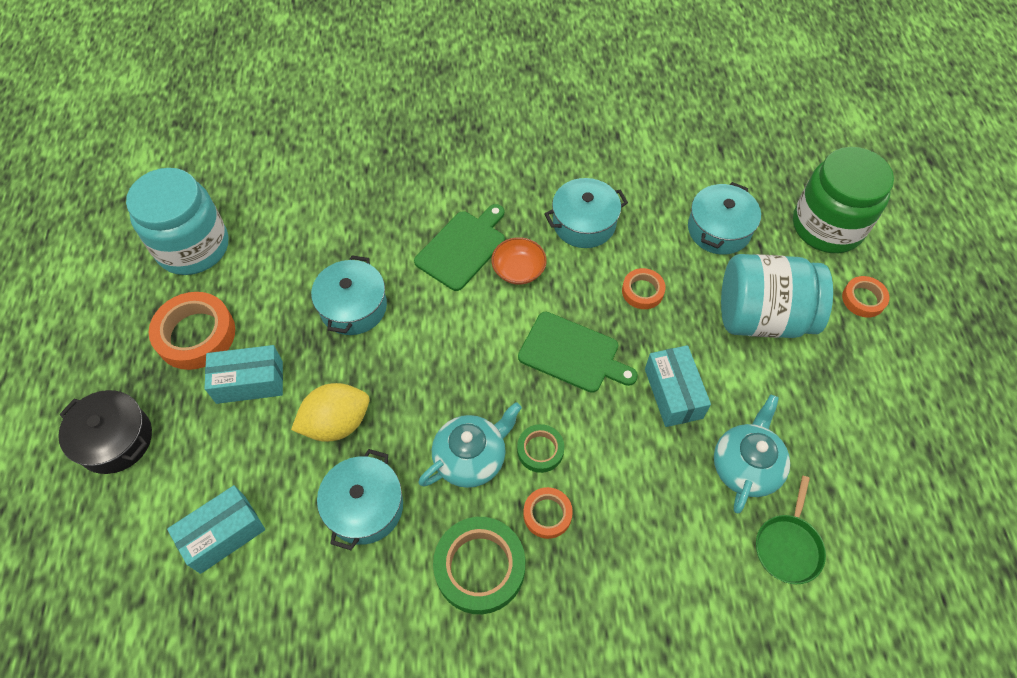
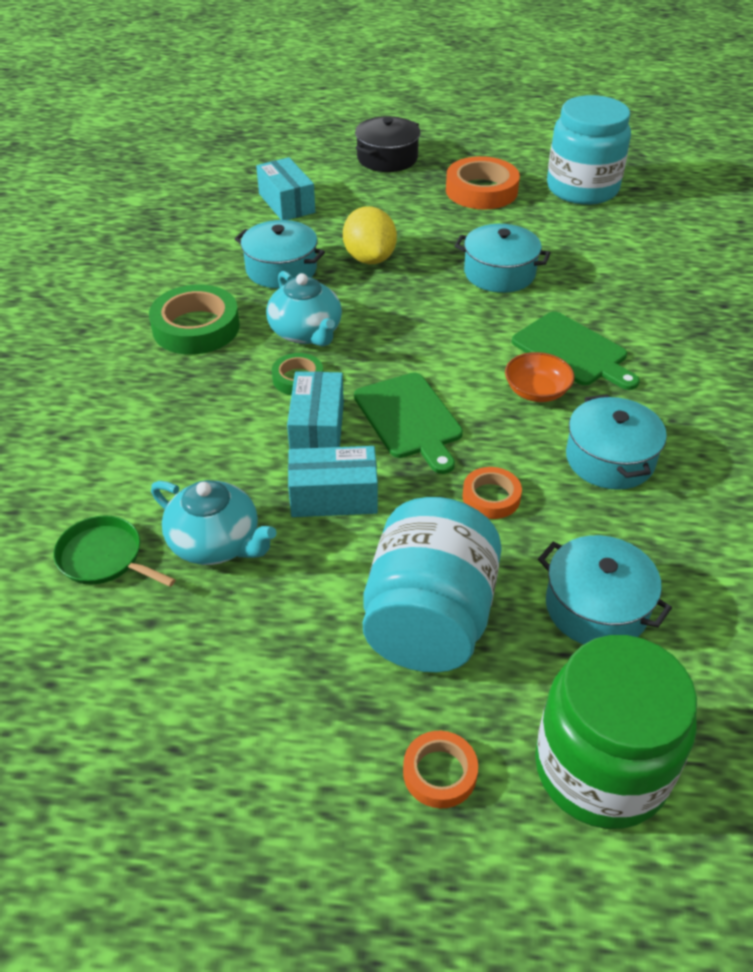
camera: 100 degrees right, 15 degrees down
(249, 382) = (425, 216): turquoise box -> turquoise box (317, 429)
(547, 514) = (227, 374): orange tape -> none
(572, 354) = (409, 419): green cutting board -> green cutting board turned 60 degrees counterclockwise

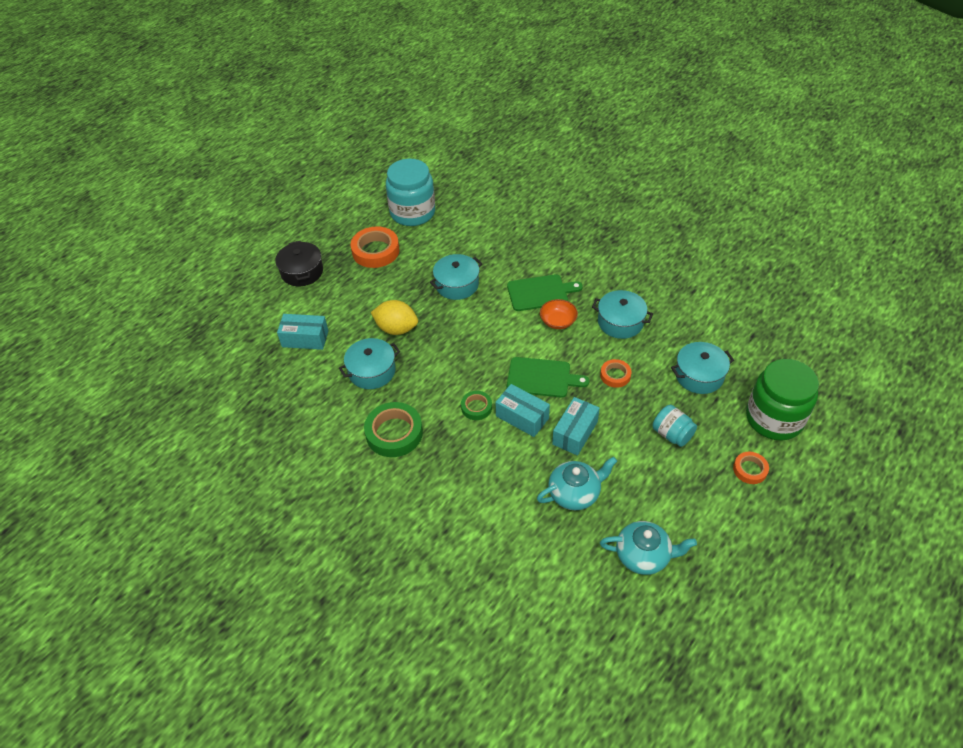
camera: 55 degrees left, 5 degrees up
(104, 557) = (554, 544): green pan -> none
(306, 333) = (440, 386): turquoise teapot -> turquoise teapot (643, 555)
(429, 620) = (672, 434): turquoise jar -> turquoise jar, size x0.52

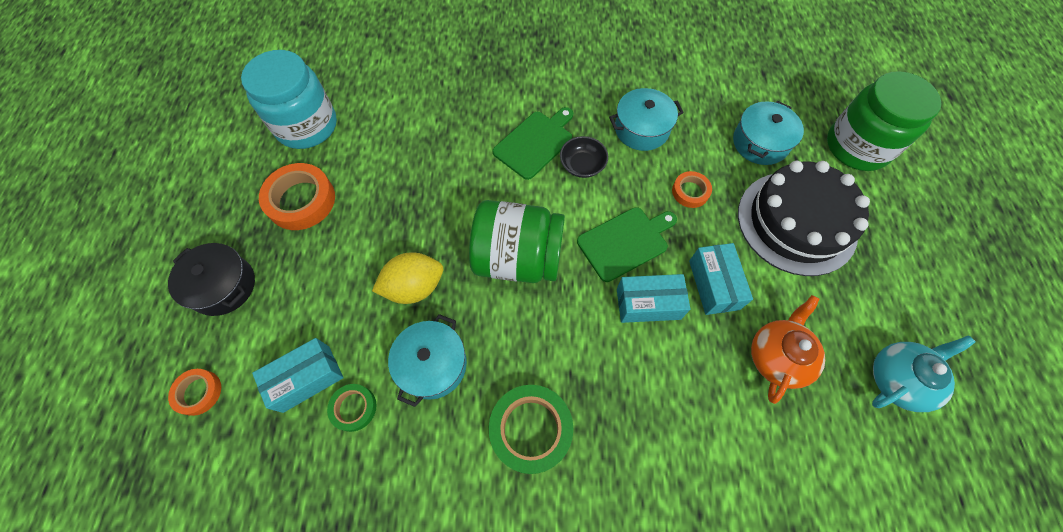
camera: 40 degrees left, 15 degrees up
(457, 285) = (437, 186): turquoise pot -> none
(468, 348) = (518, 258): none -> green jar
(476, 407) = (592, 326): green tape -> green tape (354, 408)
(558, 321) = (582, 165): orange bowl -> black bowl
(575, 493) = (777, 356): turquoise teapot -> orange teapot
(672, 434) = (796, 222): turquoise jar -> black cake
(750, 469) = (888, 213): orange tape -> orange tape (198, 392)

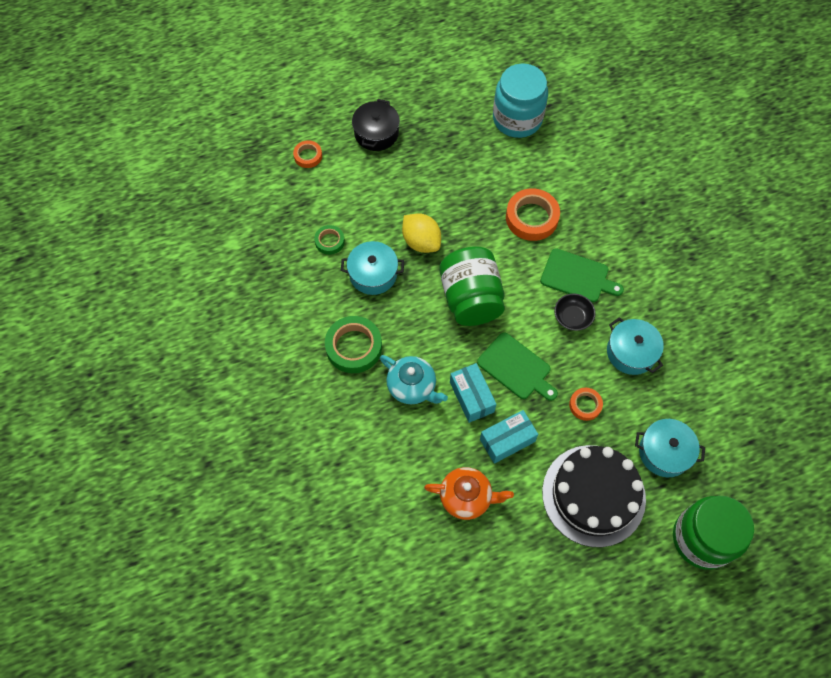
camera: 70 degrees right, 0 degrees up
(301, 200) = (455, 145): orange tape -> orange tape (531, 218)
(306, 378) = (337, 208): turquoise box -> none
(898, 379) = (484, 590): turquoise teapot -> turquoise teapot (412, 386)

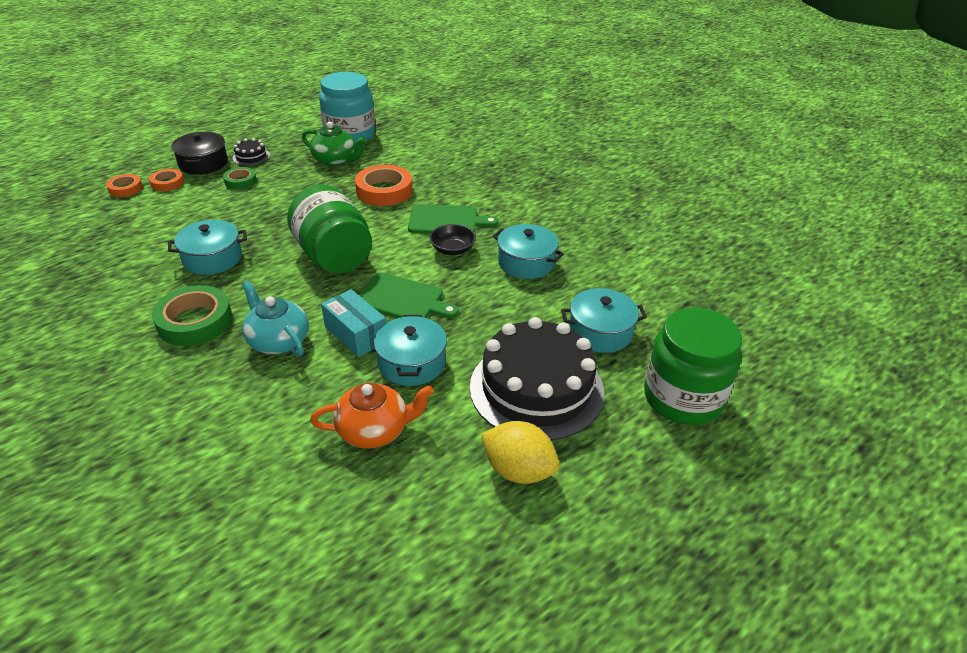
camera: 20 degrees left, 25 degrees down
(329, 241) = (156, 243): green tape -> green tape (240, 181)
(412, 386) = (278, 340): turquoise teapot -> turquoise teapot turned 150 degrees counterclockwise
(420, 133) = (251, 157): none -> black cake
(421, 242) = (266, 226): yellow lemon -> yellow lemon (518, 470)
(496, 158) = (335, 160): none -> green teapot
(507, 440) = (411, 363): turquoise box -> turquoise pot
(585, 405) = (493, 313): orange tape -> orange tape (167, 183)

